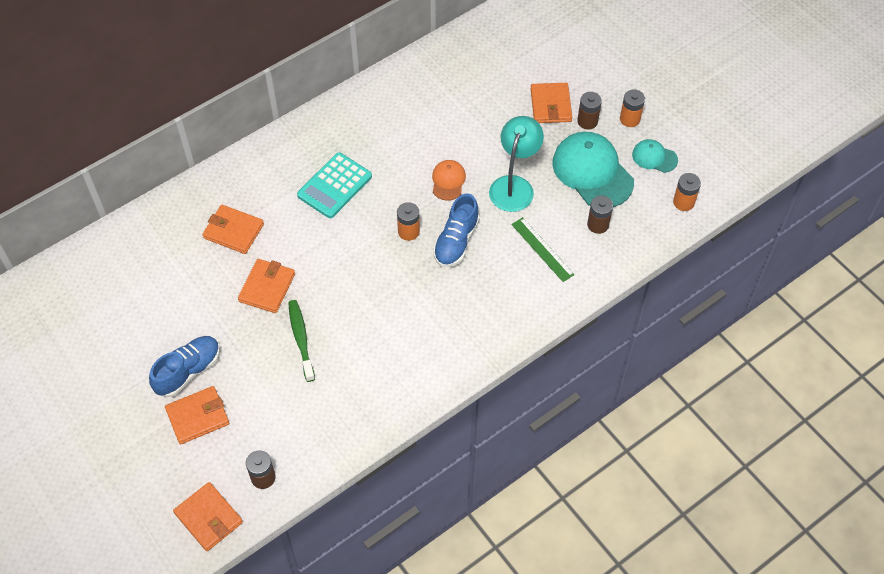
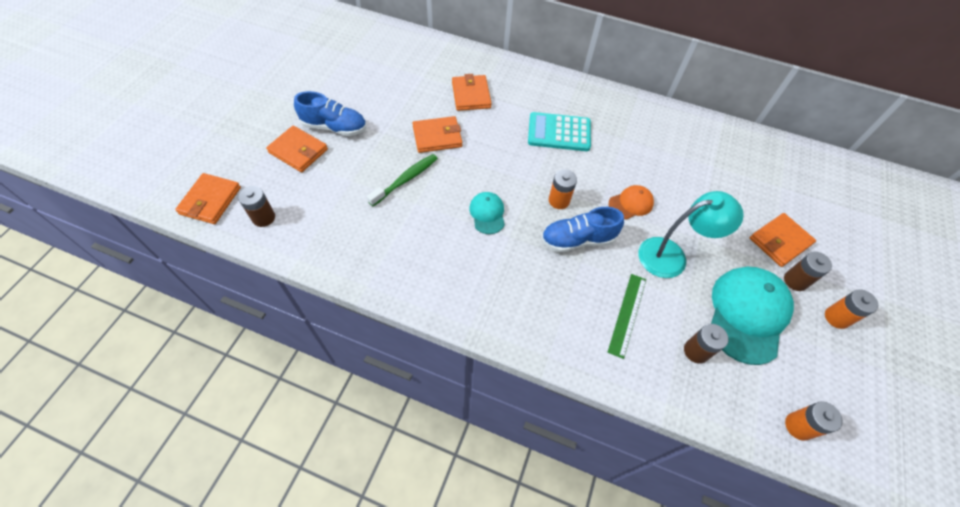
camera: 55 degrees right, 0 degrees up
(654, 157) = (819, 365): turquoise cap -> turquoise cap (487, 214)

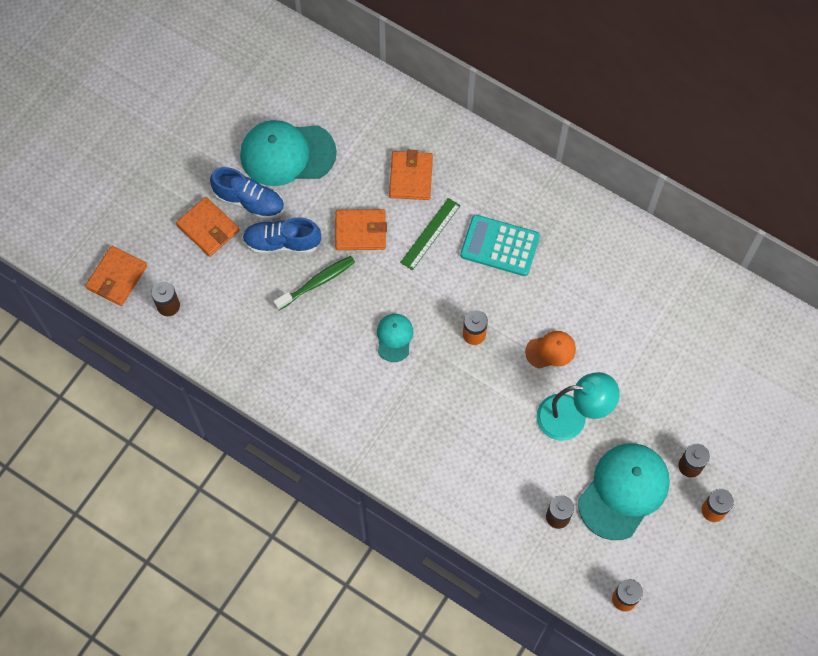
camera: 15 degrees right, 10 degrees up
(363, 91) = (287, 154): none -> turquoise cap
(578, 240) = (480, 383): blue shoe -> blue shoe (282, 243)
(627, 314) = (504, 470): green ruler -> green ruler (430, 234)
(780, 241) = (695, 421): orange wallet -> none

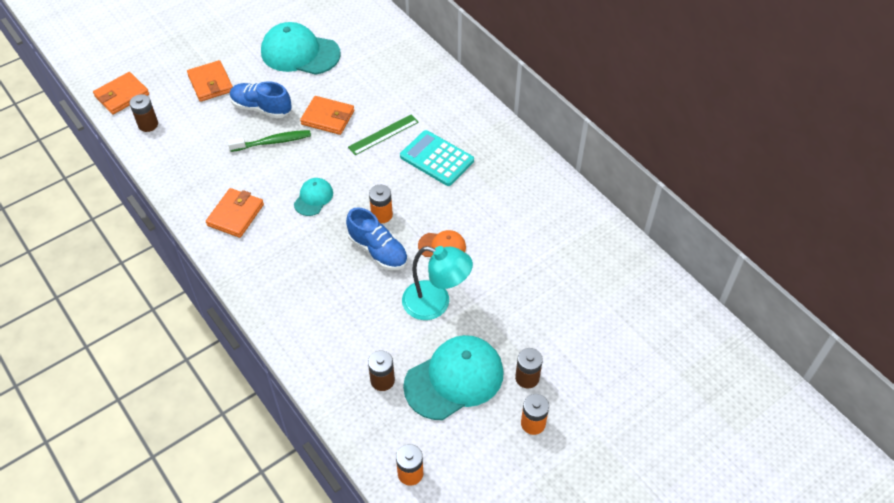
camera: 20 degrees right, 15 degrees down
(249, 201) = (253, 75): blue shoe -> blue shoe (378, 251)
(411, 177) = (388, 93): orange wallet -> orange wallet (235, 215)

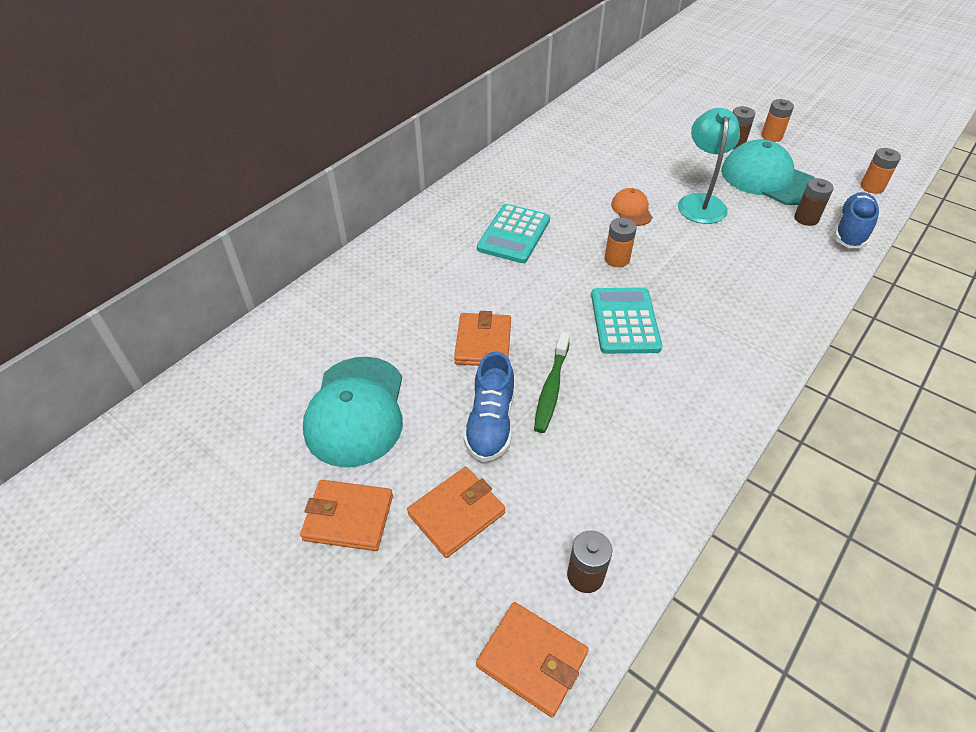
camera: 105 degrees left, 5 degrees down
(235, 215) = (694, 389): orange wallet -> orange wallet (348, 517)
(273, 142) = (551, 388): green toothbrush -> green toothbrush turned 135 degrees counterclockwise
(313, 198) = (624, 321): turquoise cap -> turquoise calculator
(378, 251) = (665, 252): blue shoe -> blue shoe (851, 231)
(383, 134) = (494, 283): green ruler -> none

